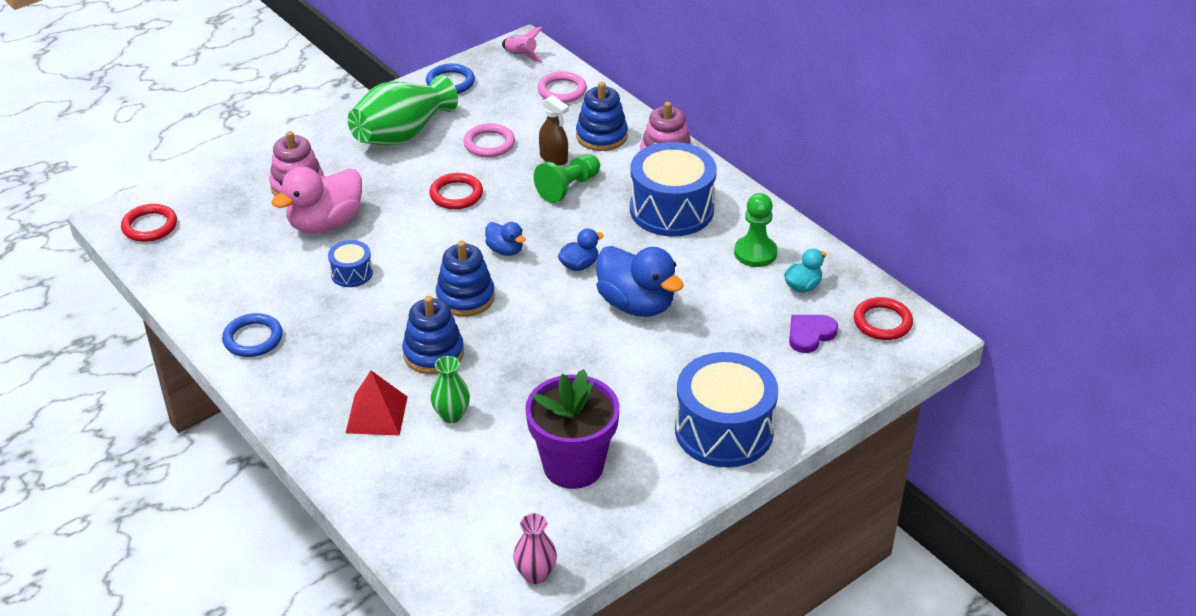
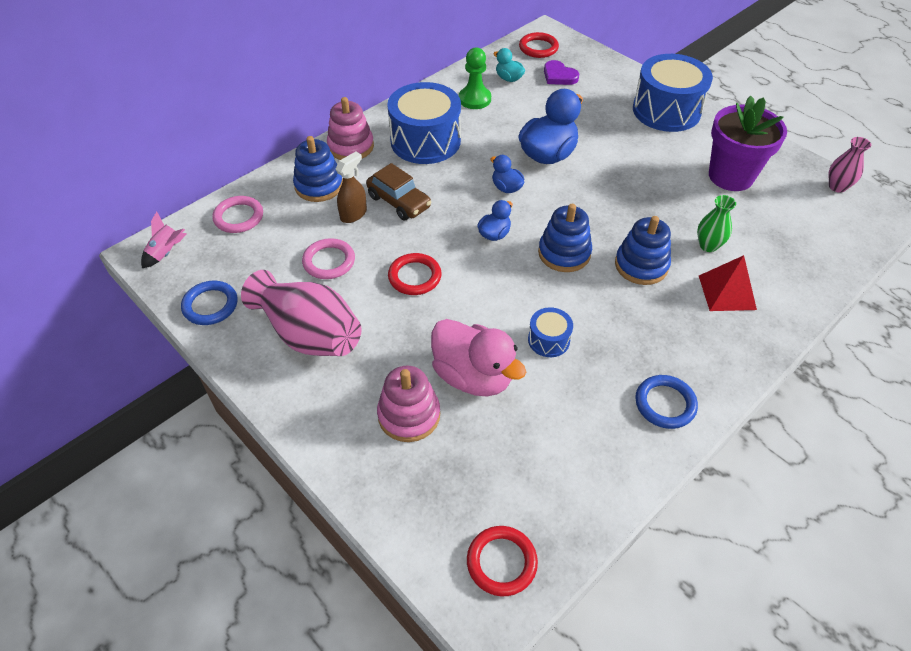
camera: 95 degrees left, 10 degrees up
(402, 134) = (309, 334): green vase -> pink vase
(568, 187) = (399, 202): green pawn -> brown car

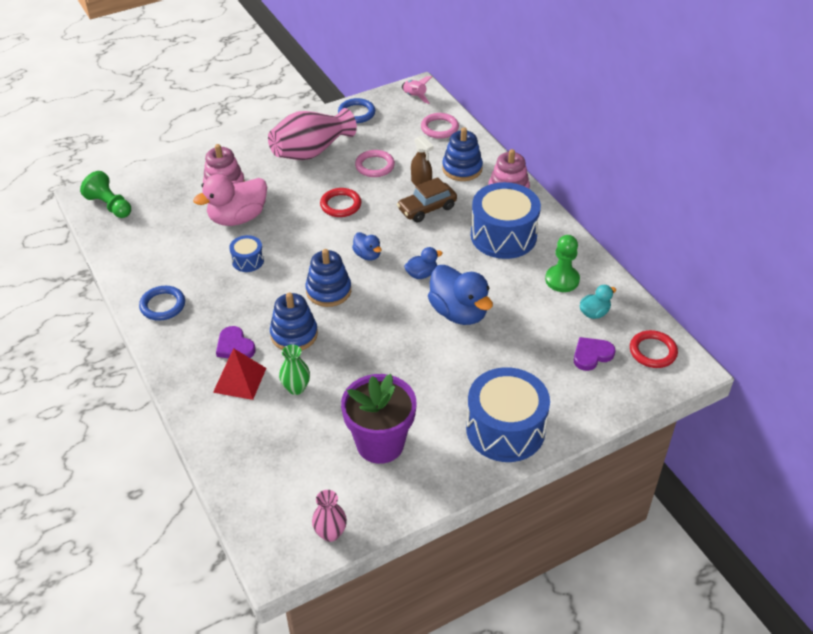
camera: 105 degrees right, 5 degrees down
(501, 562) = (110, 205): red ring -> green pawn
(686, 310) = (235, 346): none -> purple heart

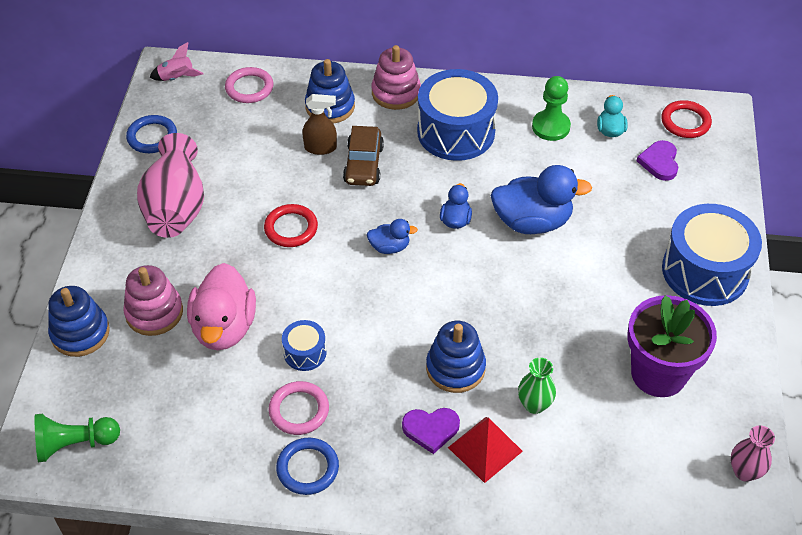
camera: 55 degrees left, 5 degrees up
(328, 291) = (415, 306): blue stacking toy -> blue stacking toy (80, 333)
(375, 166) = (256, 168): pink ring -> pink ring (299, 410)

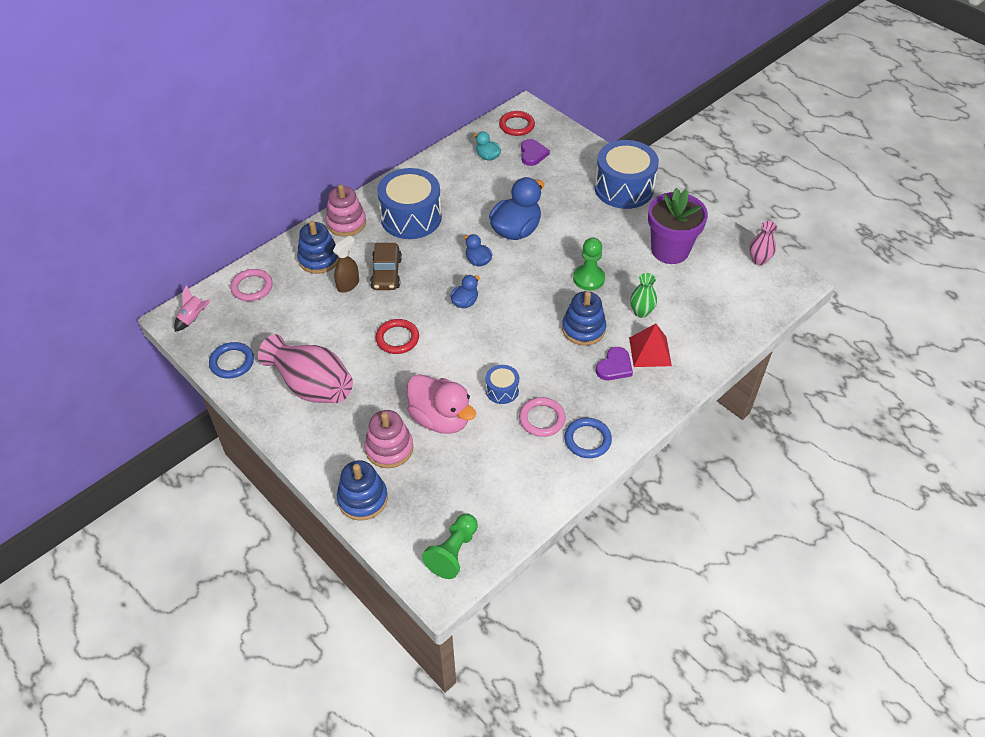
camera: 50 degrees left, 0 degrees up
(363, 164) = (386, 273): brown car -> brown car turned 45 degrees clockwise
(551, 127) = (456, 177): green pawn -> green pawn (588, 278)
(659, 162) = (532, 154): purple heart -> purple heart turned 135 degrees counterclockwise

